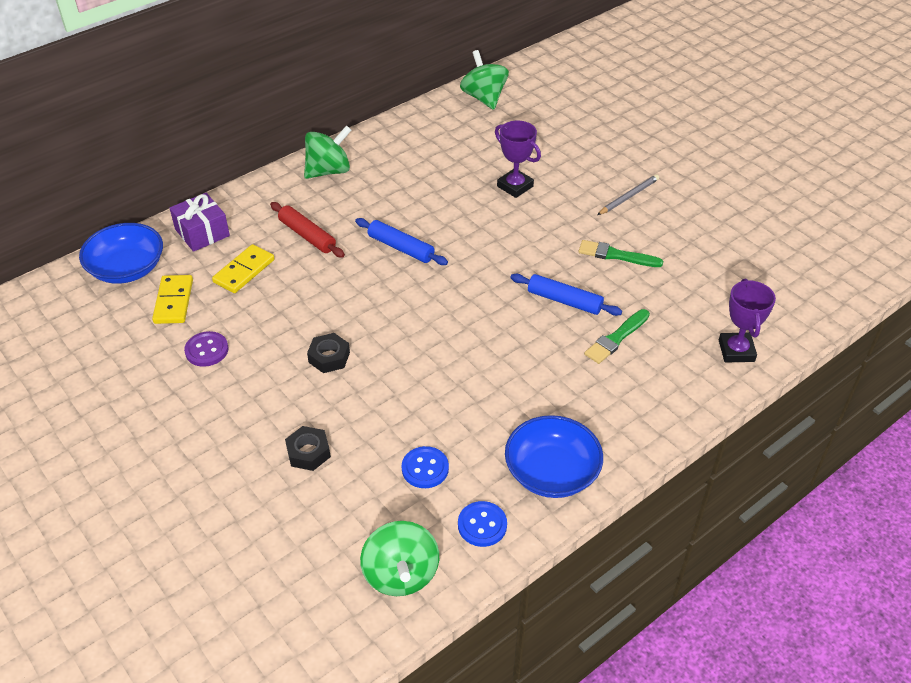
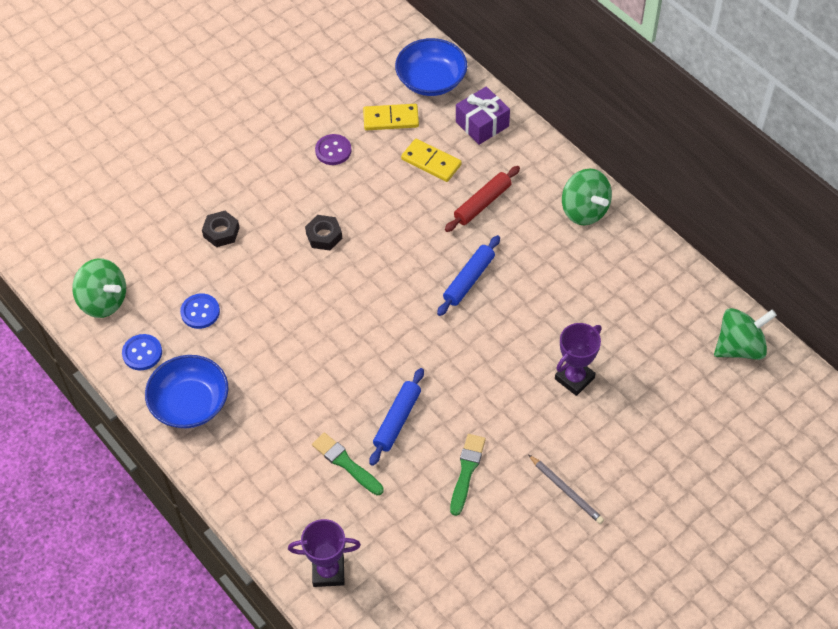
camera: 90 degrees right, 10 degrees up
(401, 574) = (103, 301): green spinning top -> green spinning top turned 135 degrees counterclockwise

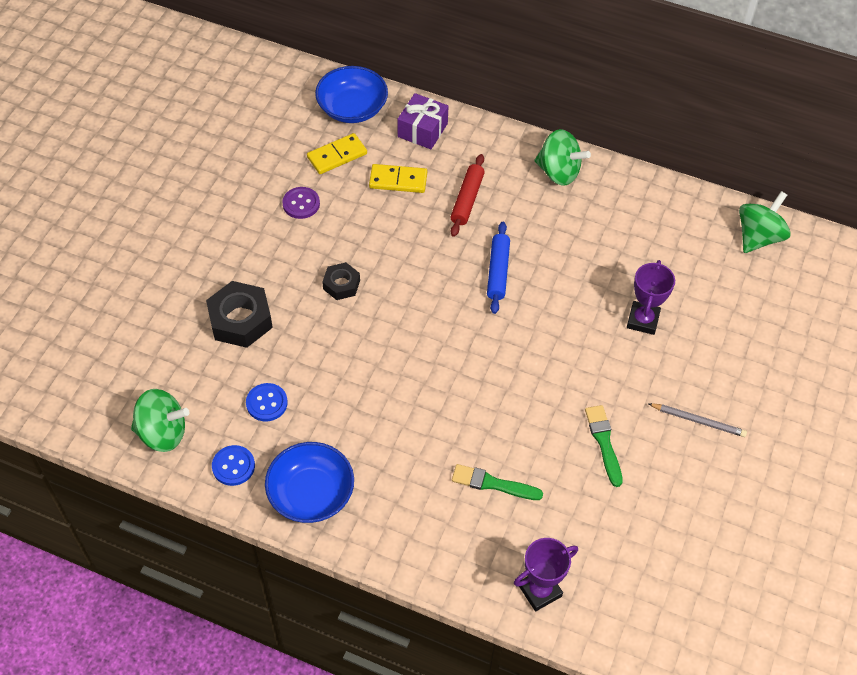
camera: 30 degrees left, 0 degrees up
(221, 232) = (240, 320): black nut -> black nut, size x1.72
(397, 420) = (514, 424): blue rolling pin -> none

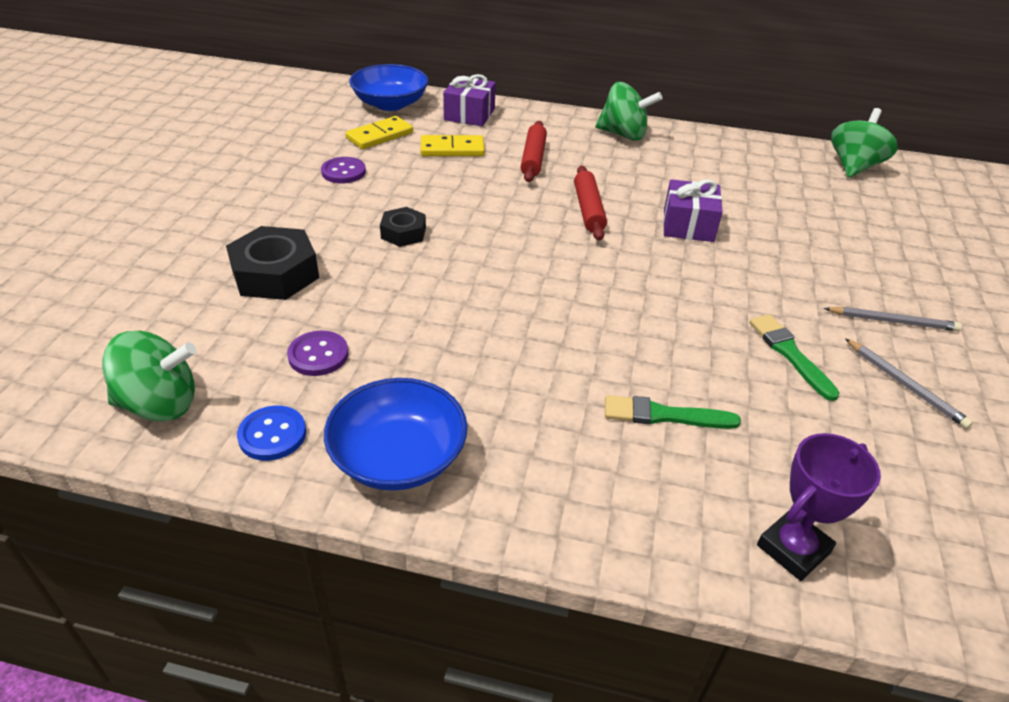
camera: 10 degrees left, 15 degrees down
(267, 403) = (318, 355): blue button -> purple button
(498, 271) = (588, 210): blue rolling pin -> red rolling pin
(576, 299) = (688, 225): none -> purple gift
(643, 320) = (772, 237): purple trophy -> none
(676, 480) = (905, 385): none -> grey pencil

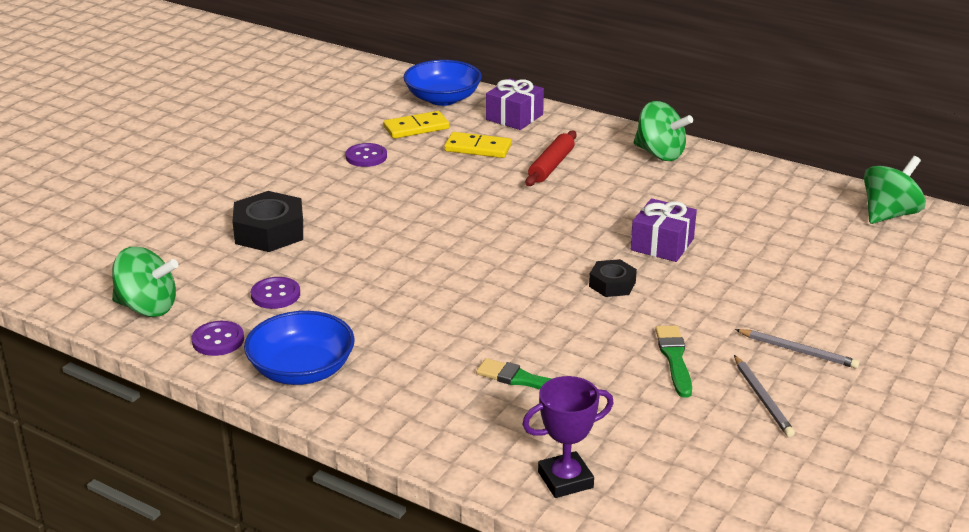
camera: 20 degrees right, 10 degrees down
(272, 435) = (218, 340): blue button -> purple button
(403, 233) = (391, 215): black nut -> black nut (612, 284)
(588, 210) = (574, 218): red rolling pin -> none

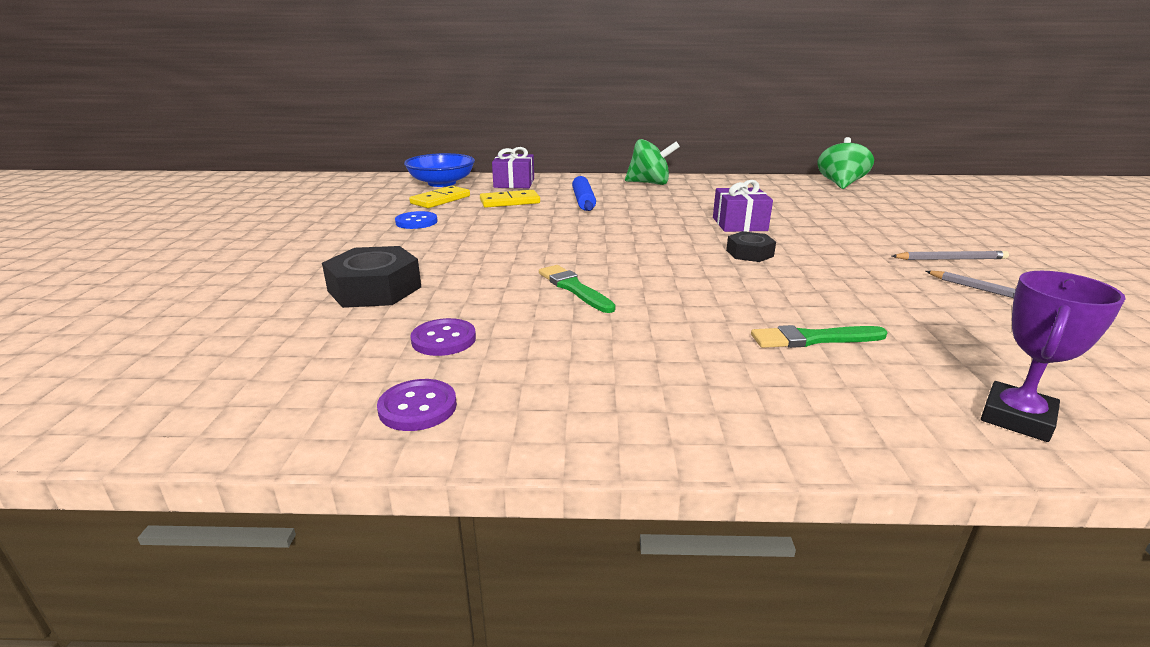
camera: 30 degrees left, 5 degrees down
(147, 307) = (274, 400): green spinning top -> none
(302, 370) = (569, 405): blue bowl -> none
(366, 157) = (416, 222): purple button -> blue button
(551, 166) = (583, 201): red rolling pin -> blue rolling pin
(674, 359) = (887, 287): green brush -> green brush (574, 288)

